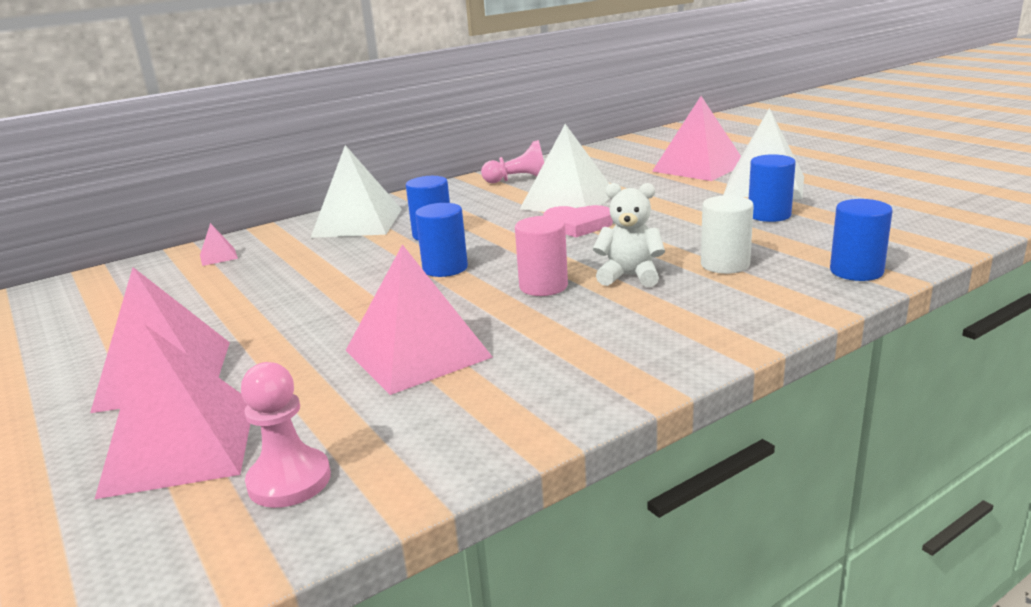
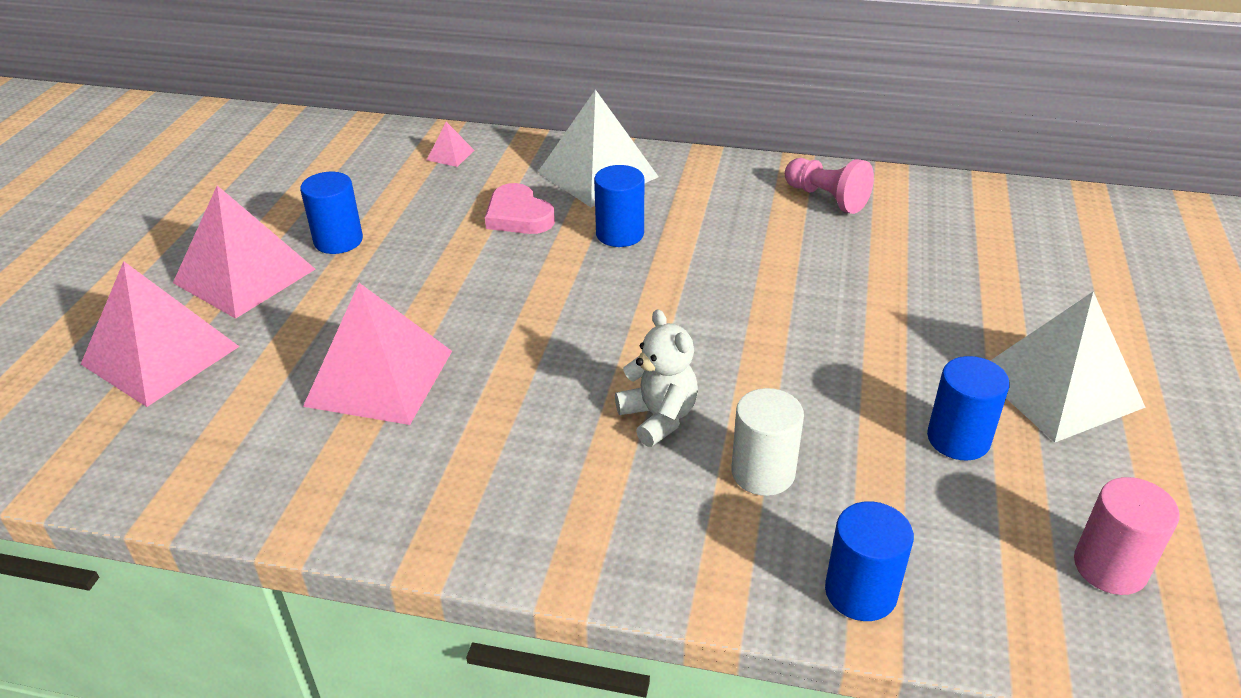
camera: 45 degrees right, 15 degrees up
(289, 480) = (154, 435): pink pawn -> none
(445, 268) = (554, 289): blue cylinder -> blue cylinder (338, 241)
(543, 286) = (576, 373): pink cylinder -> pink cylinder (1110, 567)
(568, 201) = (811, 265): white pyramid -> none
(577, 225) = (749, 310): pink heart -> pink heart (518, 216)
(698, 167) = (1051, 302): pink pyramid -> none

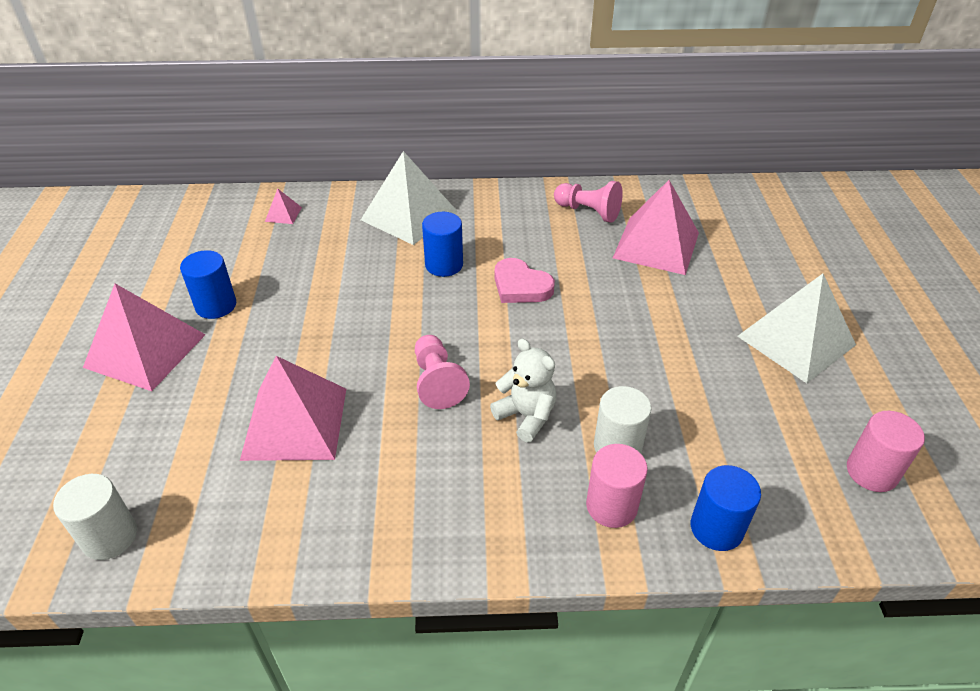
camera: 15 degrees left, 5 degrees up
(135, 459) = (110, 537): none -> white cylinder
(160, 355) = (97, 437): pink pyramid -> pink pyramid (656, 245)
(518, 216) = (358, 260): pink heart -> pink heart (521, 286)
(562, 361) = (437, 382): none -> pink pawn
(729, 539) = (611, 506): none -> pink cylinder
(958, 439) = (743, 393): blue cylinder -> none

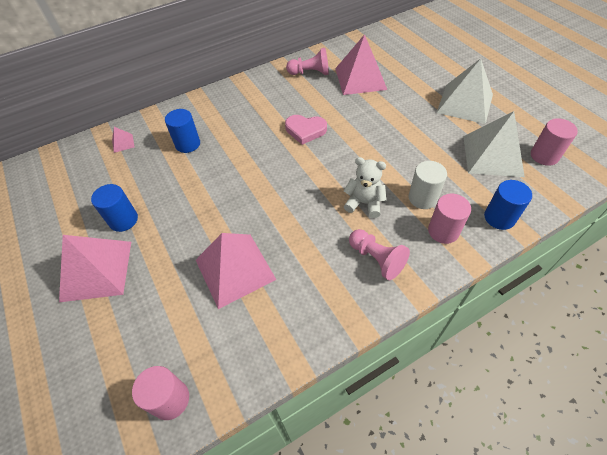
camera: 25 degrees left, 10 degrees up
(110, 537) = (170, 399): white cylinder -> pink cylinder
(409, 215) = (207, 113): white pyramid -> white pyramid (492, 155)
(437, 382) = (301, 206): pink pawn -> pink pawn (376, 259)
(444, 265) = (251, 135): blue cylinder -> blue cylinder (188, 144)

